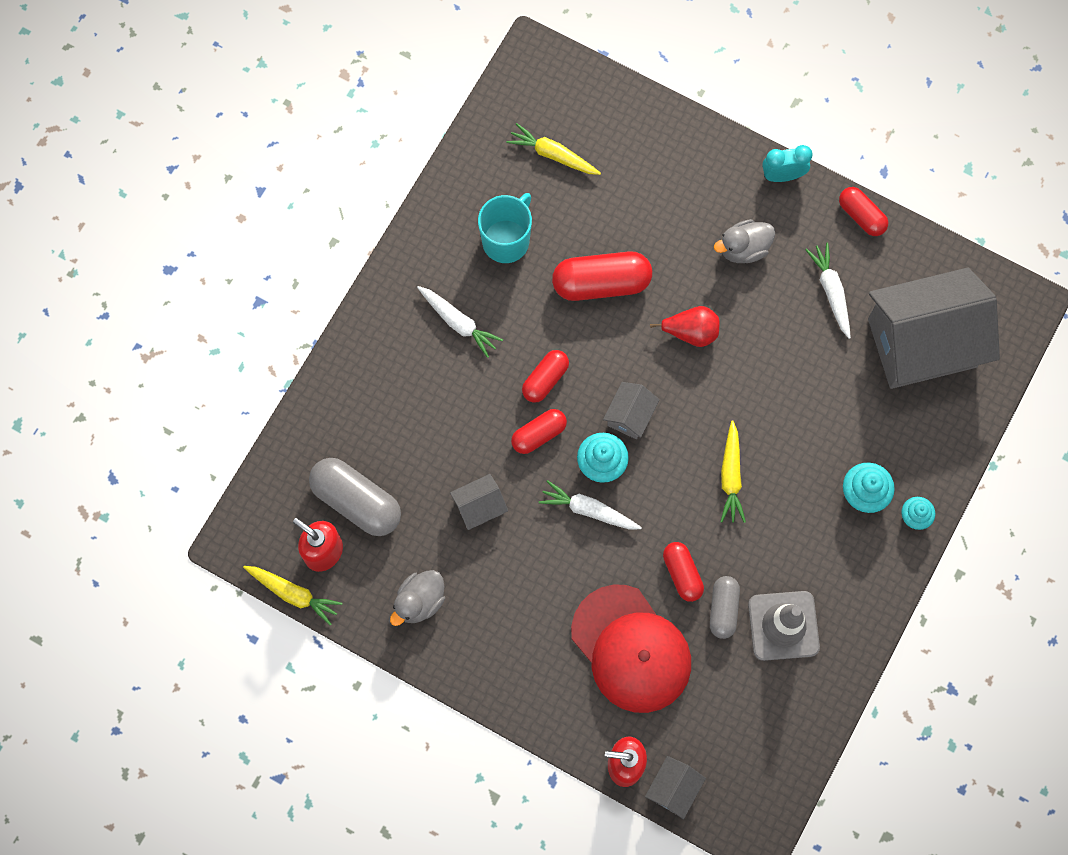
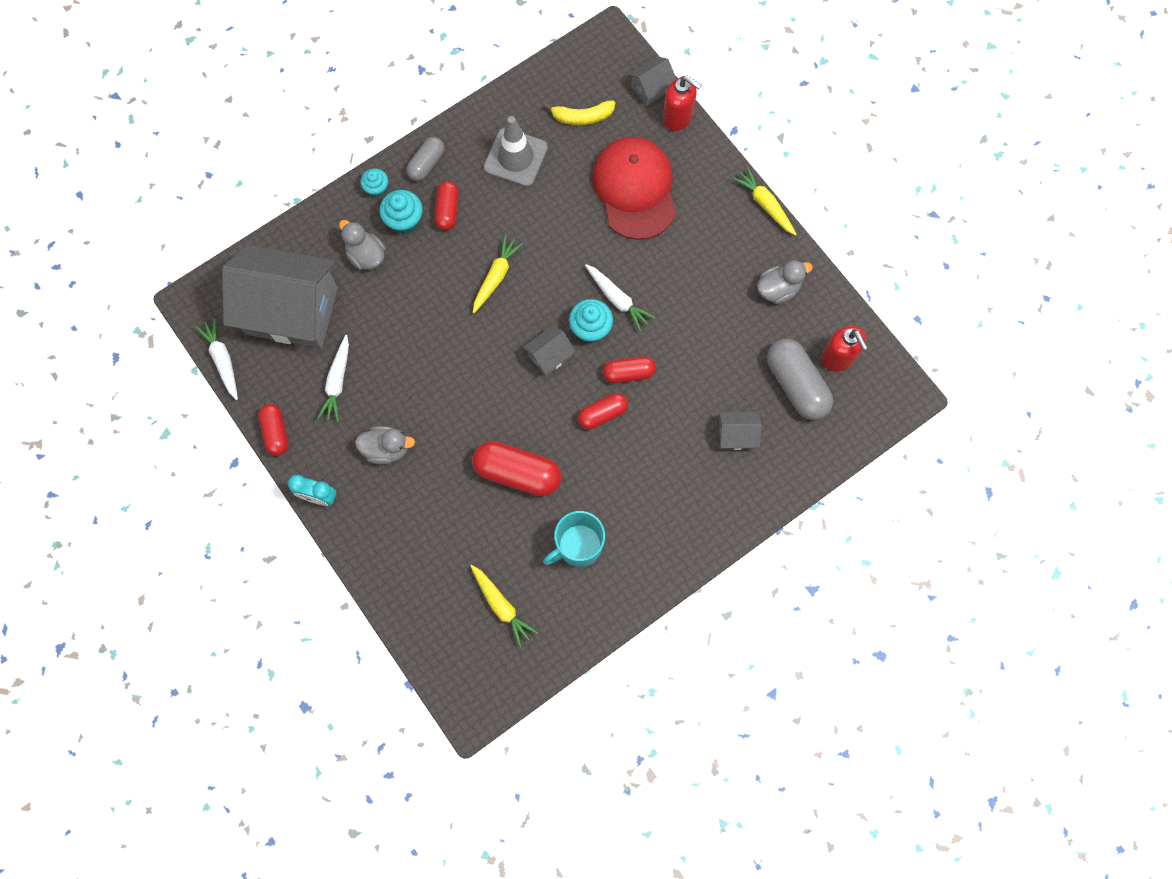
camera: 155 degrees left, 0 degrees up
(293, 594) = (874, 336): yellow carrot -> yellow carrot (765, 204)
(458, 323) = (651, 493): white carrot -> white carrot (223, 360)
(479, 507) = (701, 338): grey house -> grey house (736, 435)
(682, 574) = (570, 224): red capsule -> red capsule (447, 210)
(691, 332) = (466, 400): red pear -> none
(723, 609) = (553, 187): grey capsule -> grey capsule (426, 164)
(734, 712) = (582, 117): none -> yellow banana
(881, 436) = (366, 255): none -> grey duck

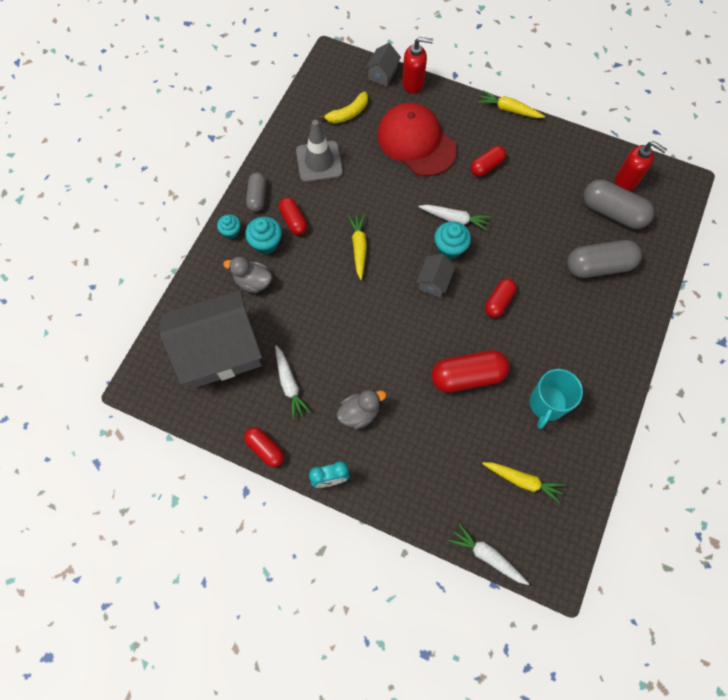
camera: 30 degrees left, 5 degrees down
(223, 360) = (188, 417): white carrot -> white carrot (487, 556)
(628, 373) = (497, 264): red capsule -> red capsule (486, 166)
(736, 435) = (598, 266): grey house -> grey capsule
(778, 289) = (556, 158): grey duck -> none

